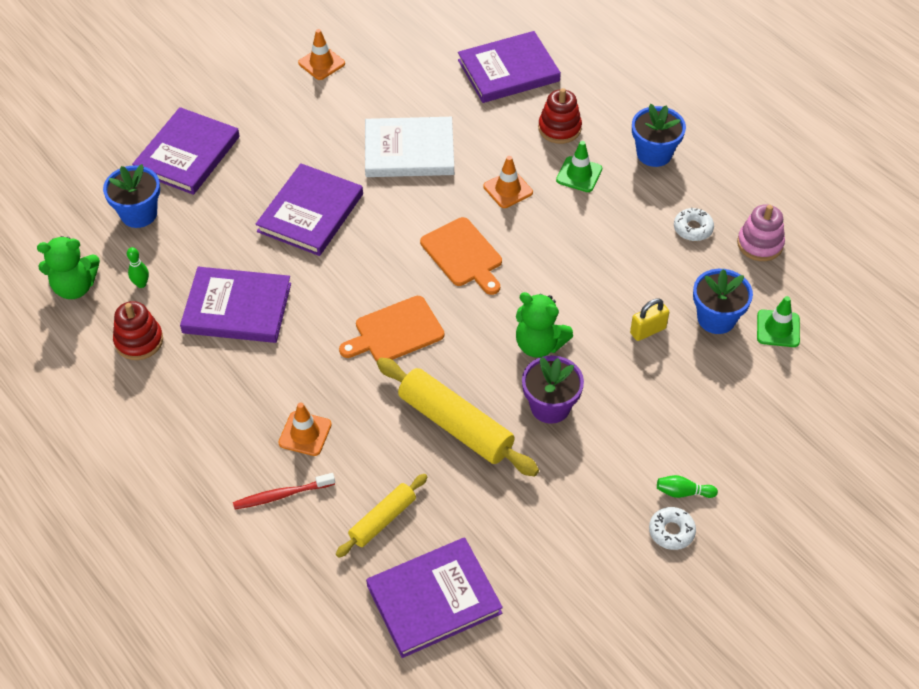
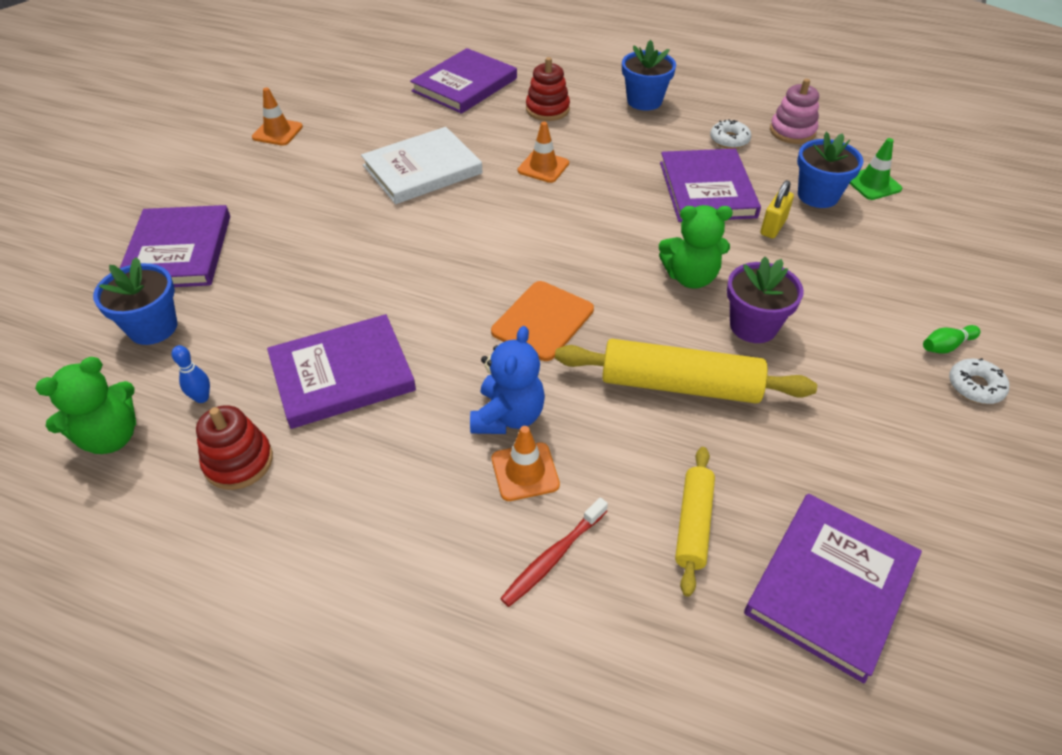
camera: 30 degrees left, 5 degrees down
(141, 284) = (202, 398): green bowling pin -> blue bowling pin
(310, 213) = (360, 254): purple book -> purple book (707, 189)
(322, 391) = (508, 416): none -> blue teddy bear
(463, 255) = (549, 232): orange cutting board -> none
(579, 174) = (596, 135): green traffic cone -> none

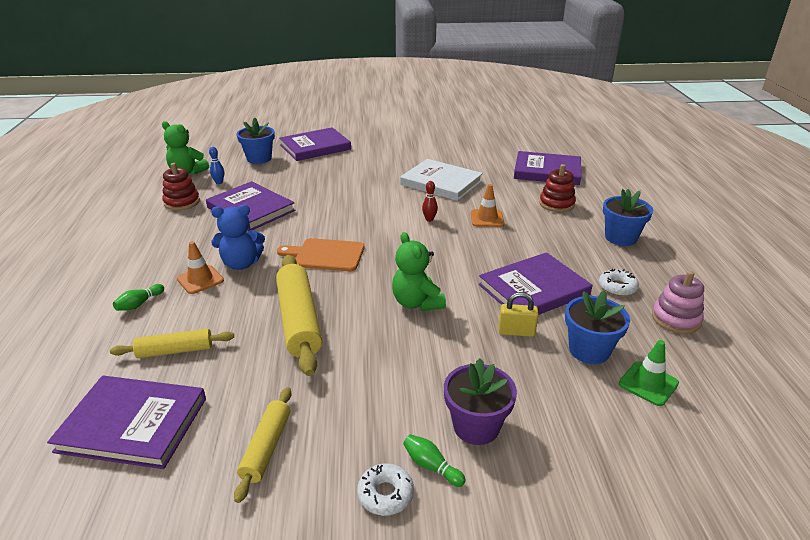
camera: 65 degrees right, 15 degrees down
(277, 132) = (432, 138): orange traffic cone -> none
(512, 210) = (429, 219): none -> red bowling pin
(553, 557) = (139, 304): red toothbrush -> green bowling pin
(753, 326) = (382, 343): purple flower pot -> purple flower pot (476, 426)
(898, 461) = (267, 447): none -> yellow rolling pin

